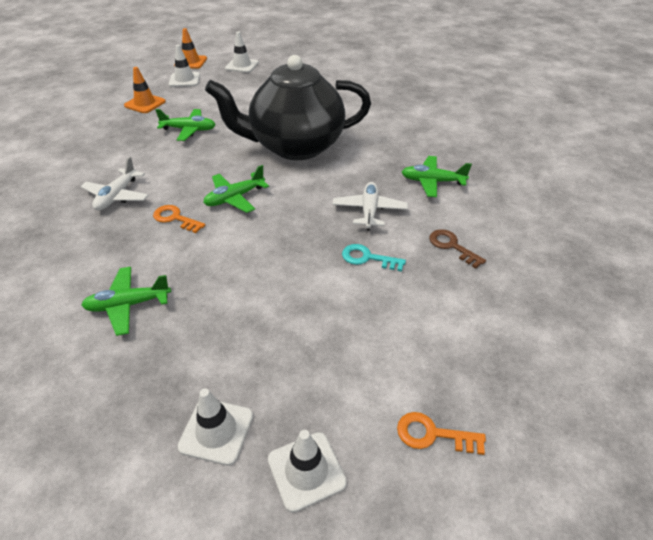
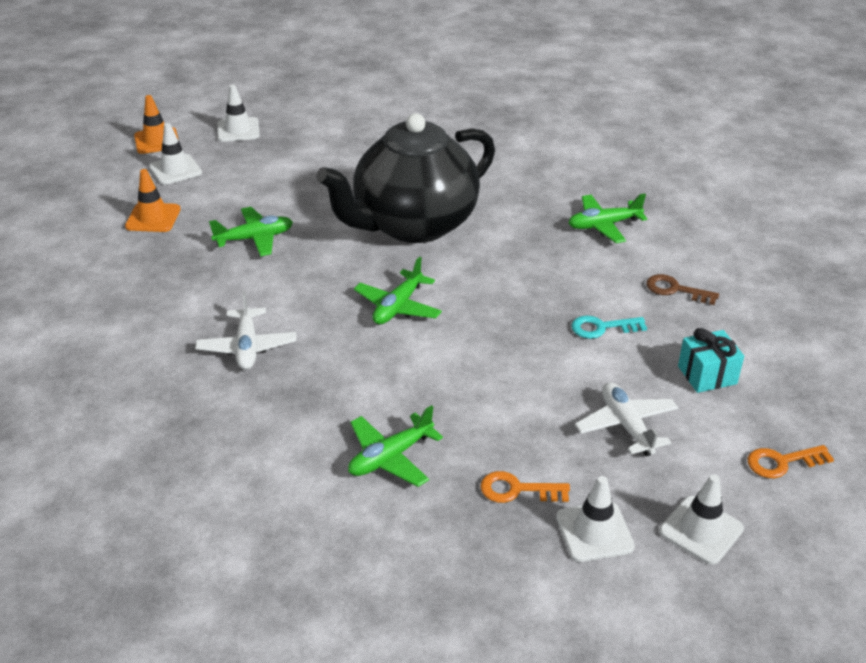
camera: 25 degrees left, 5 degrees down
(175, 218) = (349, 351): orange key -> orange key (517, 490)
(369, 211) = (563, 277): white plane -> white plane (626, 425)
(424, 326) = (707, 375): none -> turquoise gift

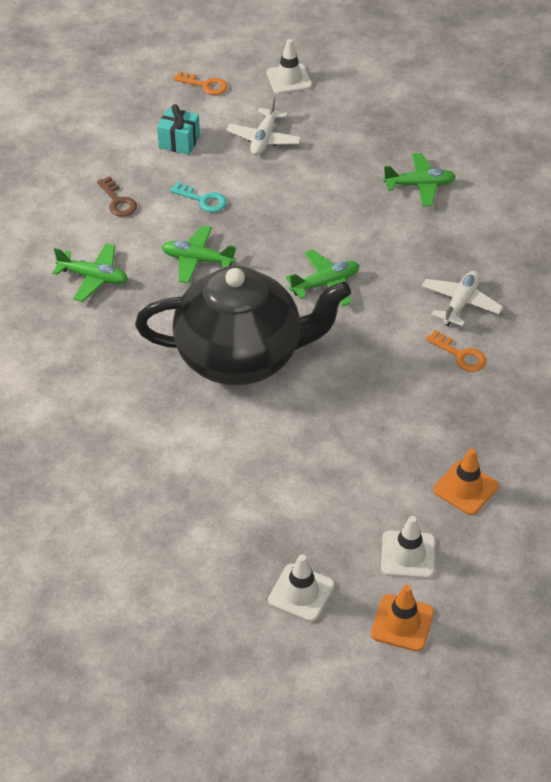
camera: 145 degrees left, 10 degrees up
(255, 238) = (387, 411): green plane -> green plane (197, 260)
(517, 490) = (363, 137): orange key -> orange key (460, 355)
(594, 532) = (343, 102): white traffic cone -> none

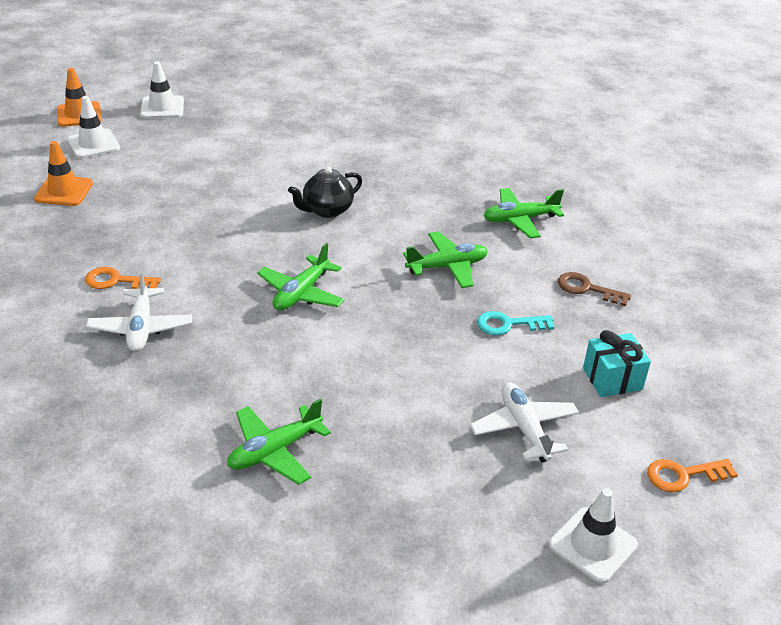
camera: 145 degrees right, 10 degrees down
(241, 357) = (327, 210): black teapot -> black teapot, size x0.40

